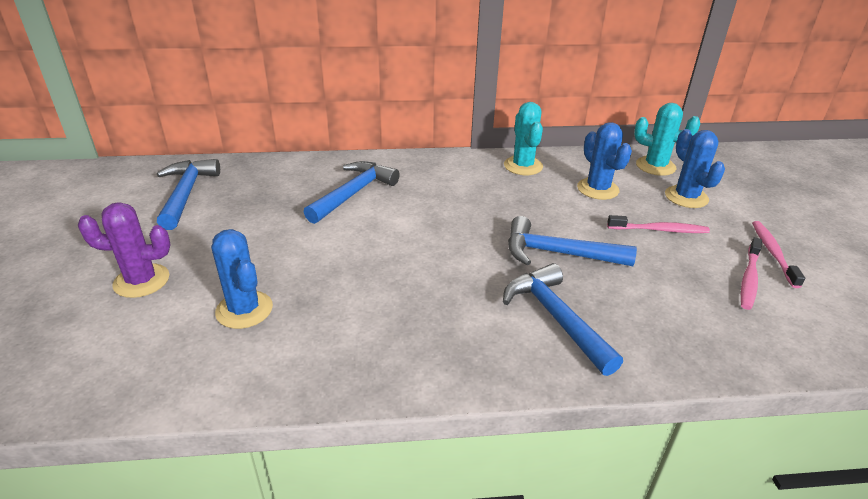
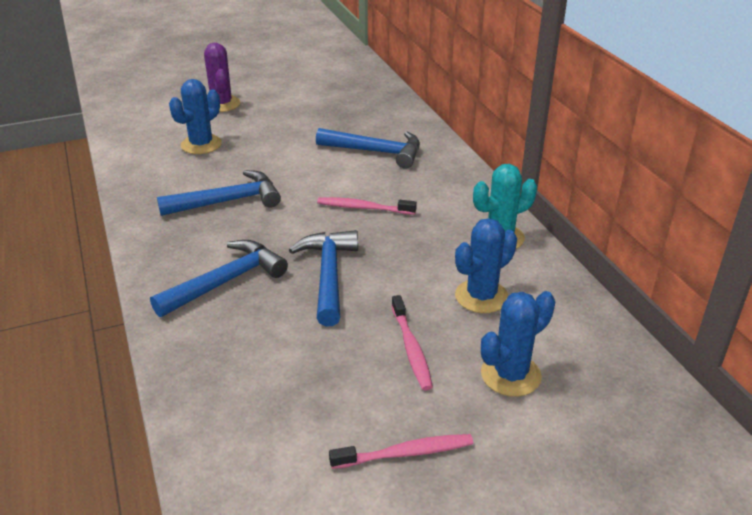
camera: 75 degrees right, 0 degrees up
(186, 193) = (334, 87): blue hammer -> blue hammer (228, 201)
(655, 166) = (584, 347): turquoise cactus -> none
(749, 279) = (336, 422): pink toothbrush -> pink toothbrush (363, 208)

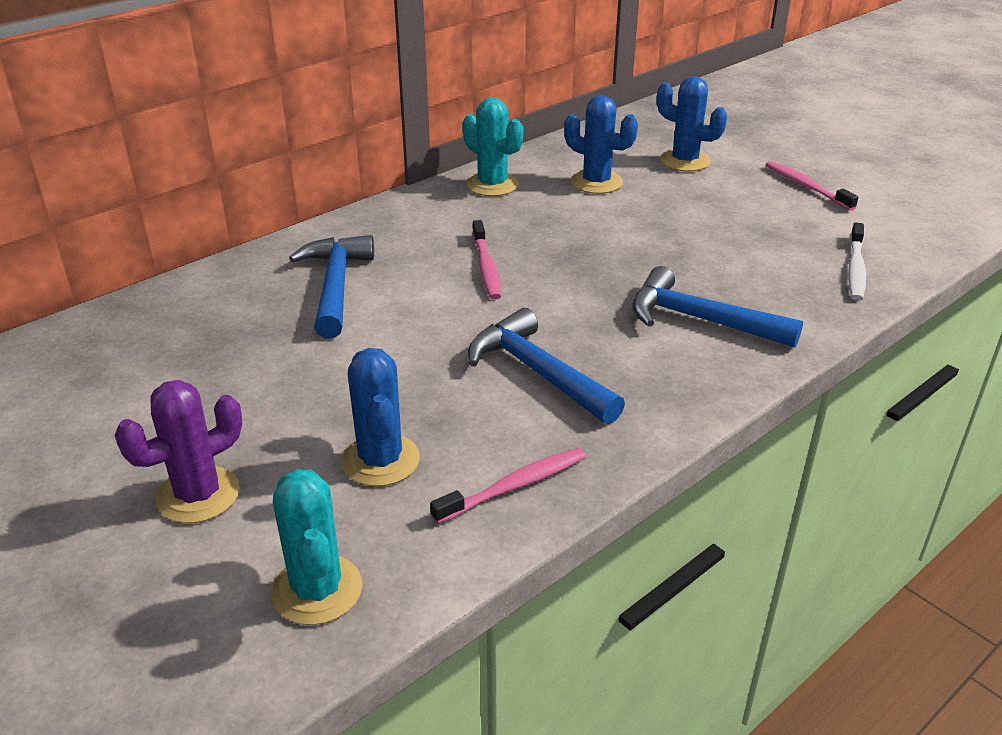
camera: 110 degrees left, 0 degrees up
(138, 122) = (317, 590): none -> turquoise cactus
(201, 145) = (380, 460): blue cactus -> blue cactus turned 60 degrees clockwise
(224, 405) = (855, 269): none -> white toothbrush
(328, 275) = (633, 261): blue hammer -> none
(411, 348) = (696, 202): pink toothbrush -> pink toothbrush (514, 486)

